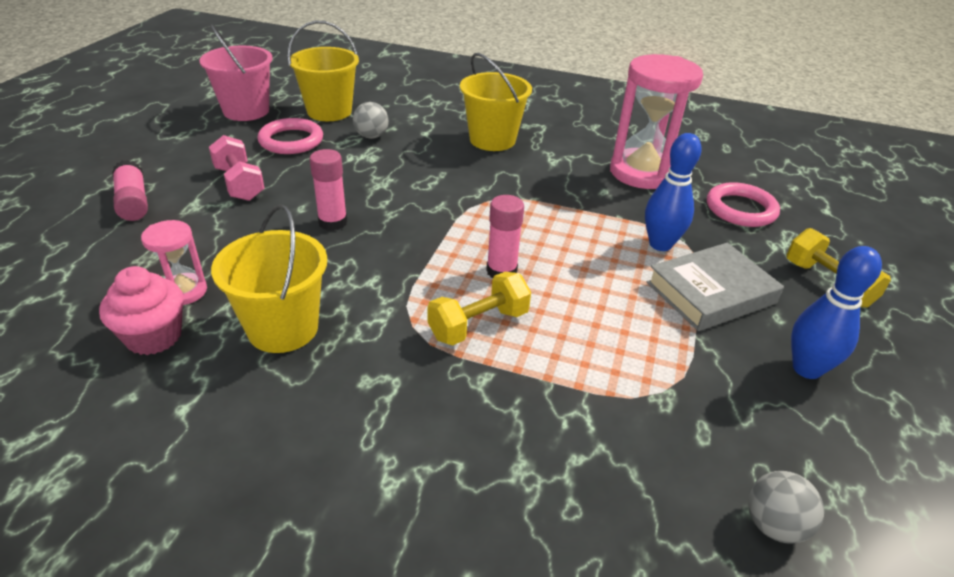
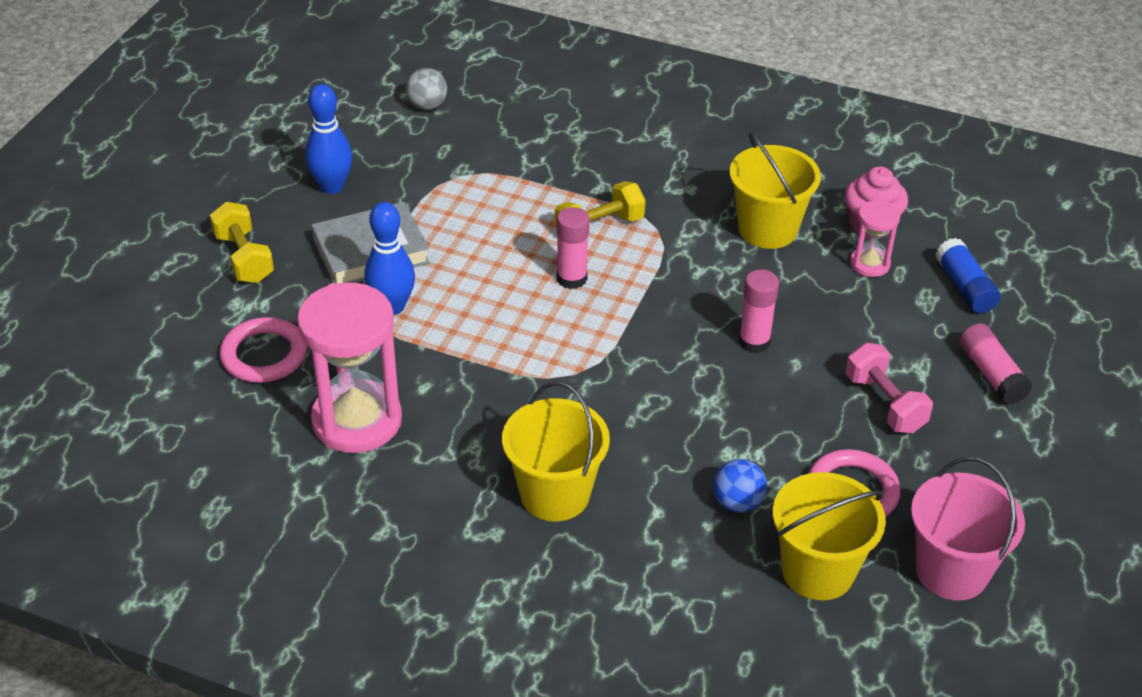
camera: 175 degrees left, 5 degrees up
(96, 270) = (965, 287): none -> blue glue stick
(371, 136) = (737, 502): grey ball -> blue ball

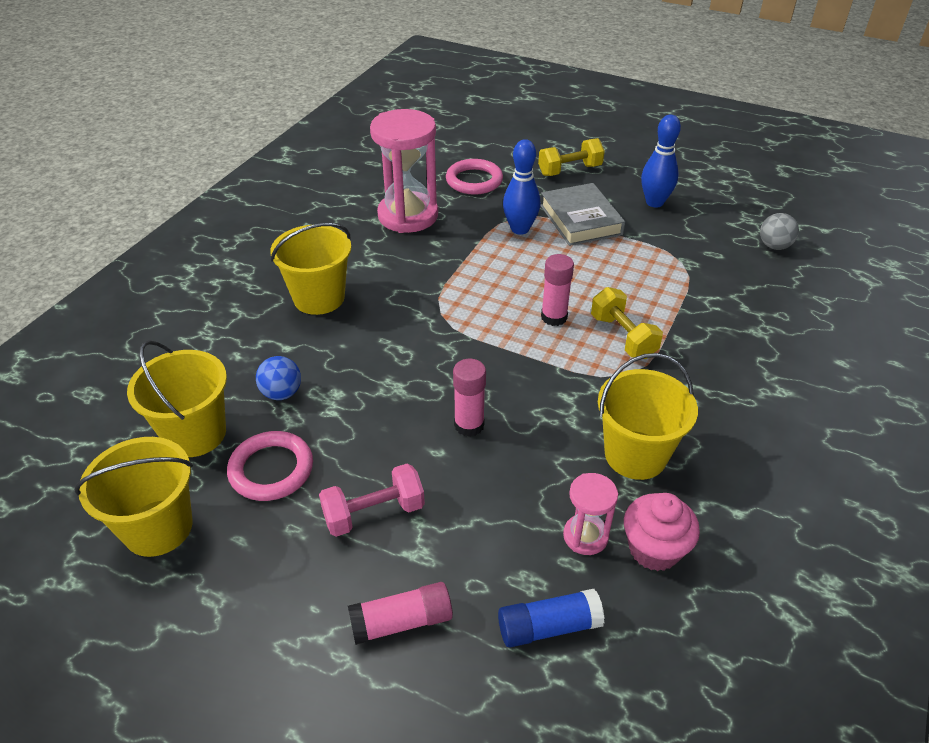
camera: 95 degrees right, 0 degrees up
(951, 571) = (158, 527): pink bucket -> yellow bucket

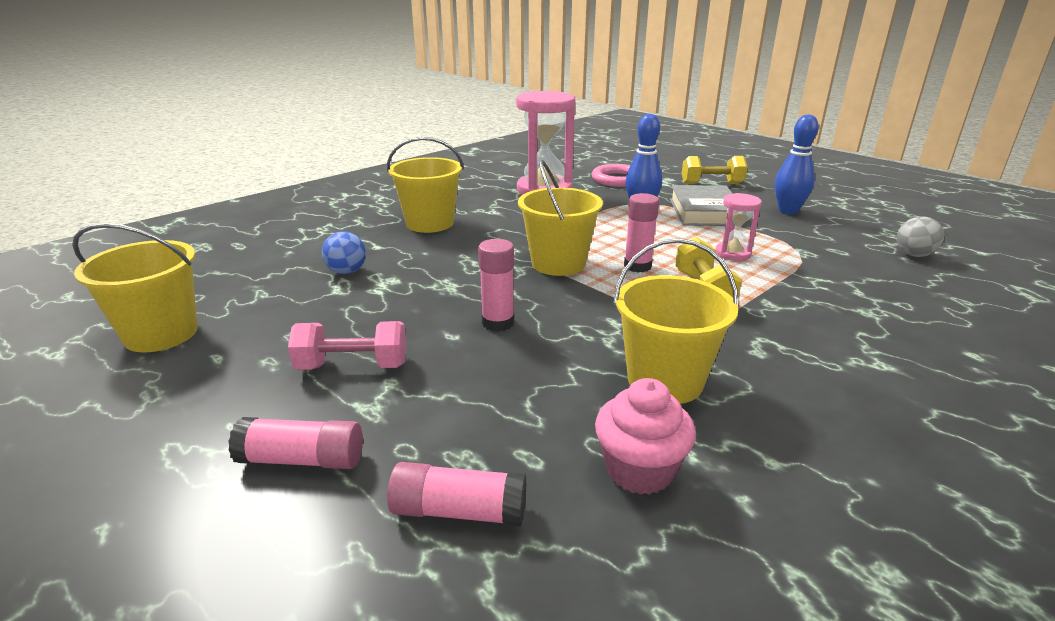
camera: 20 degrees right, 15 degrees down
(195, 434) = (253, 282): yellow bucket -> yellow bucket (558, 263)
(271, 469) = (291, 316): pink ring -> none
(548, 627) = (459, 511): blue glue stick -> pink glue stick
(585, 536) = (561, 437): pink hourglass -> pink hourglass (732, 254)

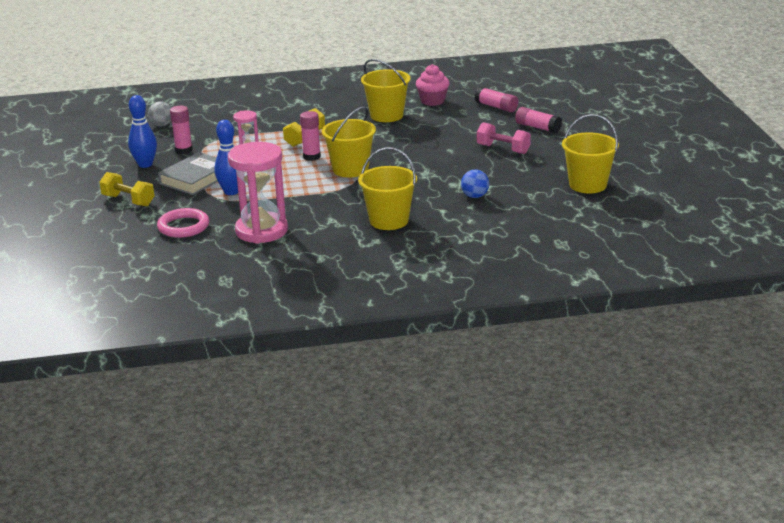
camera: 145 degrees left, 0 degrees up
(498, 323) = (423, 149): pink glue stick -> pink glue stick (184, 150)

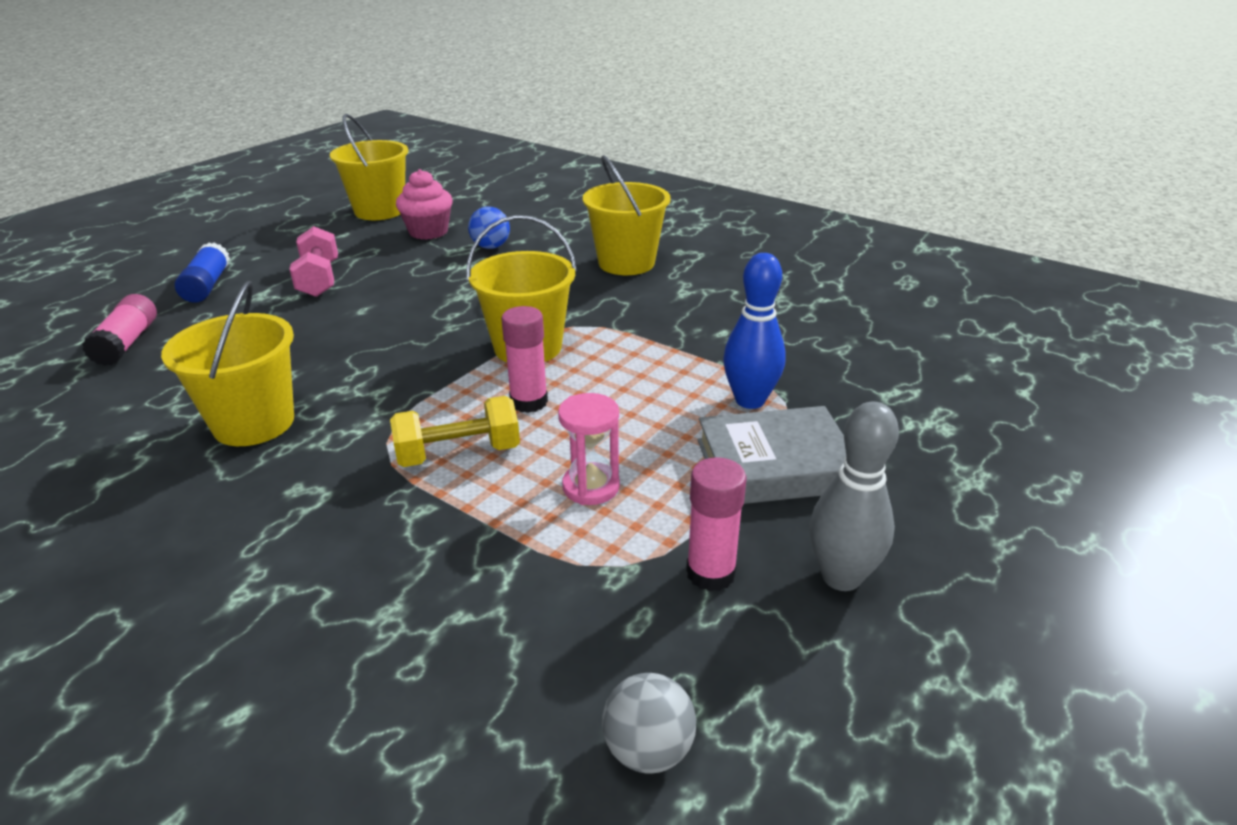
camera: 135 degrees left, 5 degrees up
(128, 200) = (954, 480): yellow dumbbell -> none
(145, 164) = (841, 577): blue bowling pin -> grey bowling pin
(183, 226) = (894, 374): pink ring -> none
(261, 231) = (789, 317): pink hourglass -> none
(432, 101) = (130, 411): pink cupcake -> pink cupcake (428, 232)
(537, 127) = (207, 285): pink glue stick -> blue glue stick

